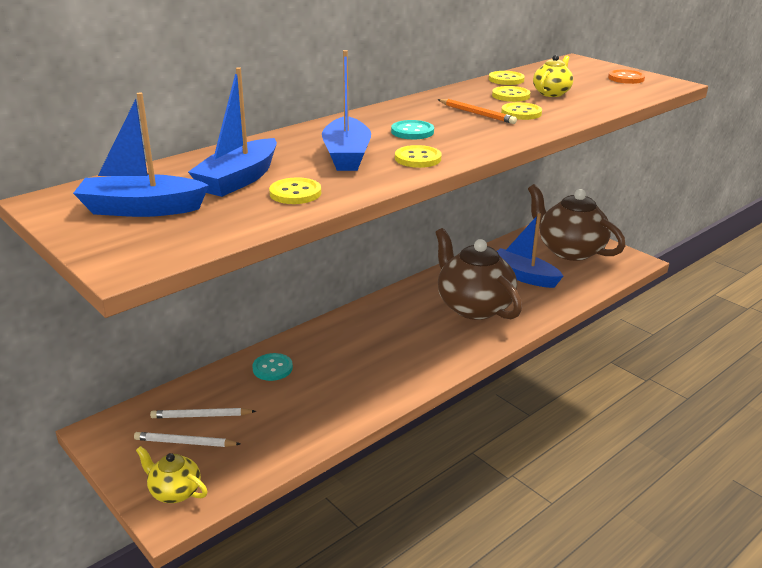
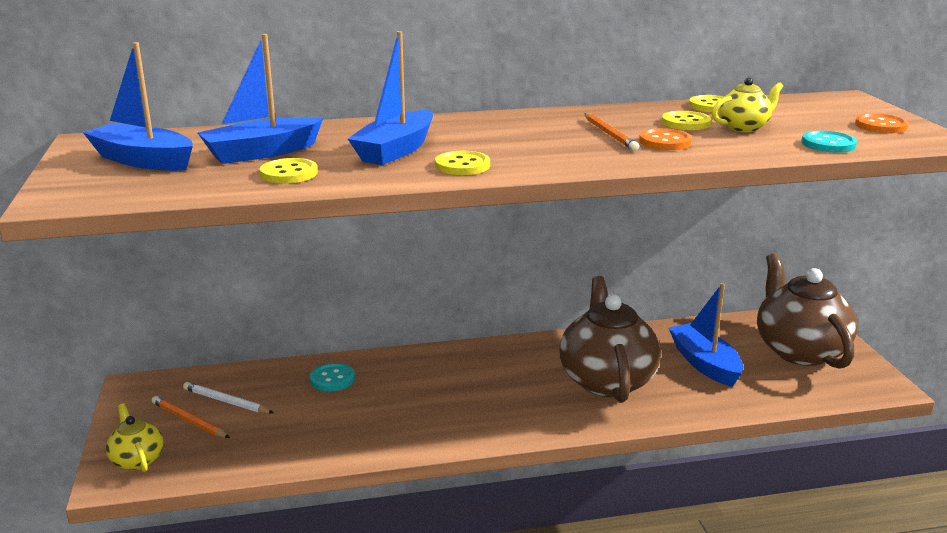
camera: 30 degrees right, 5 degrees down
(185, 443) = (189, 420): white pencil -> orange pencil
(412, 132) = (504, 140): turquoise button -> turquoise button (828, 144)
(521, 113) = (665, 142): yellow button -> orange button

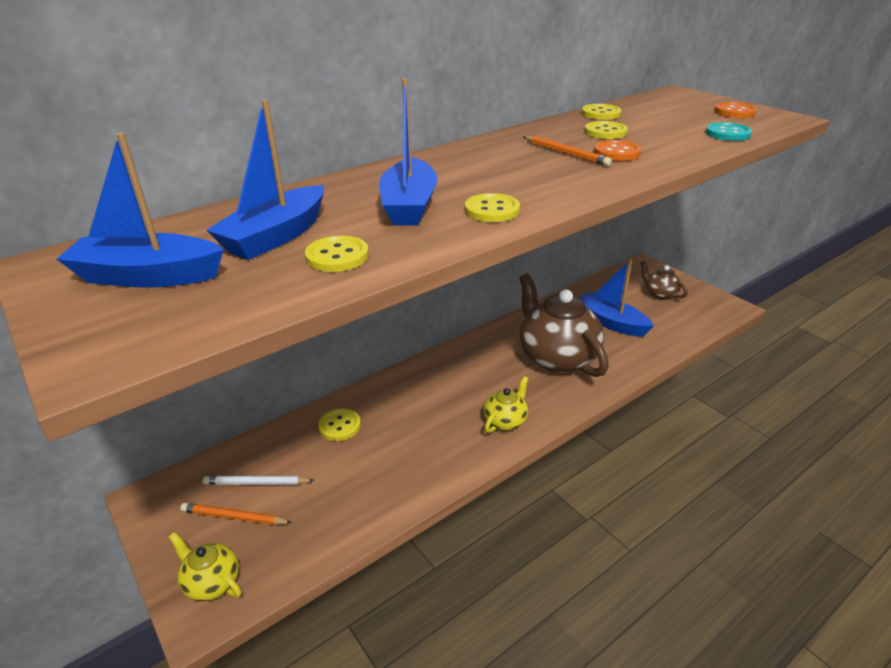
camera: 25 degrees left, 10 degrees up
(332, 379) = (339, 426): turquoise button -> yellow button
(744, 127) = (651, 129): yellow teapot -> yellow teapot (505, 421)
(799, 350) = (659, 294): brown teapot -> brown teapot, size x0.48

